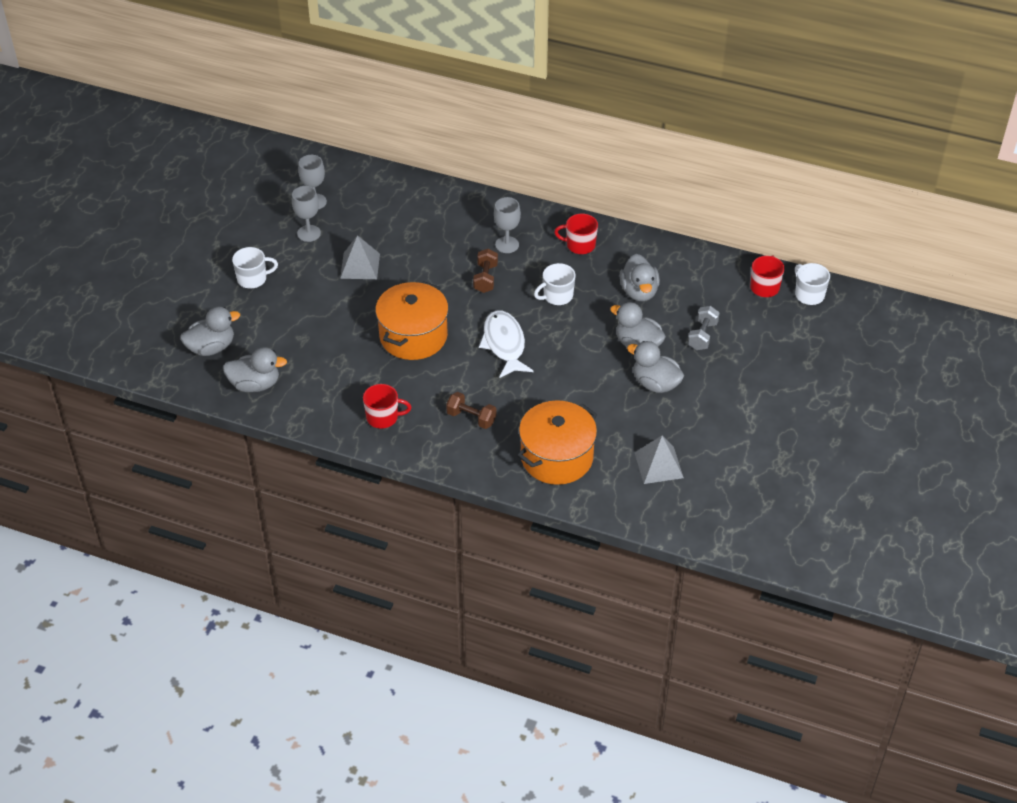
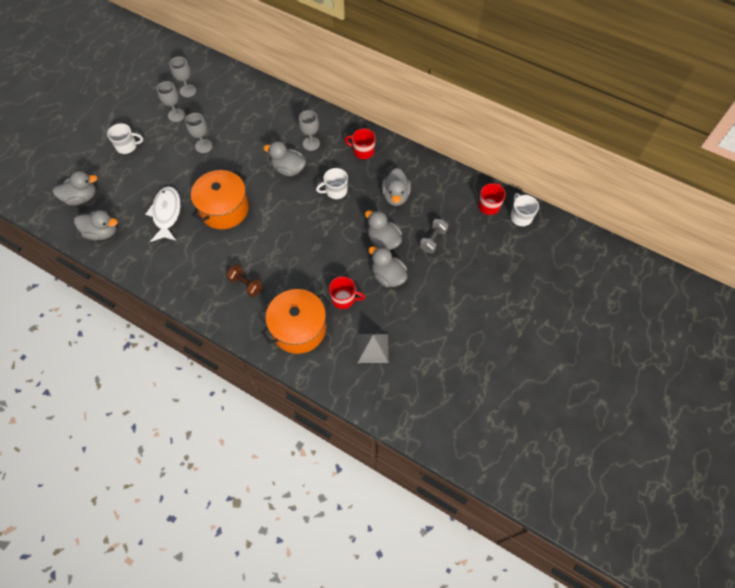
camera: 10 degrees right, 15 degrees up
(360, 266) = (203, 146): grey pyramid -> grey goblet
(383, 417) = (183, 274): red mug -> red mug (344, 299)
(485, 278) = (288, 169): brown dumbbell -> grey duck
(504, 344) = (287, 226): white fish -> white fish (167, 214)

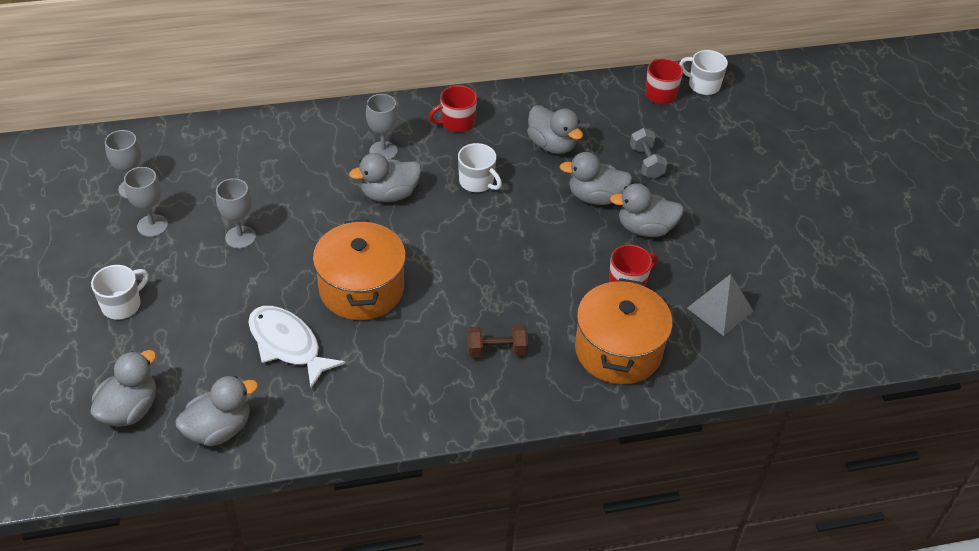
camera: 45 degrees left, 15 degrees down
(335, 191) = (477, 182): white mug -> white mug turned 75 degrees counterclockwise

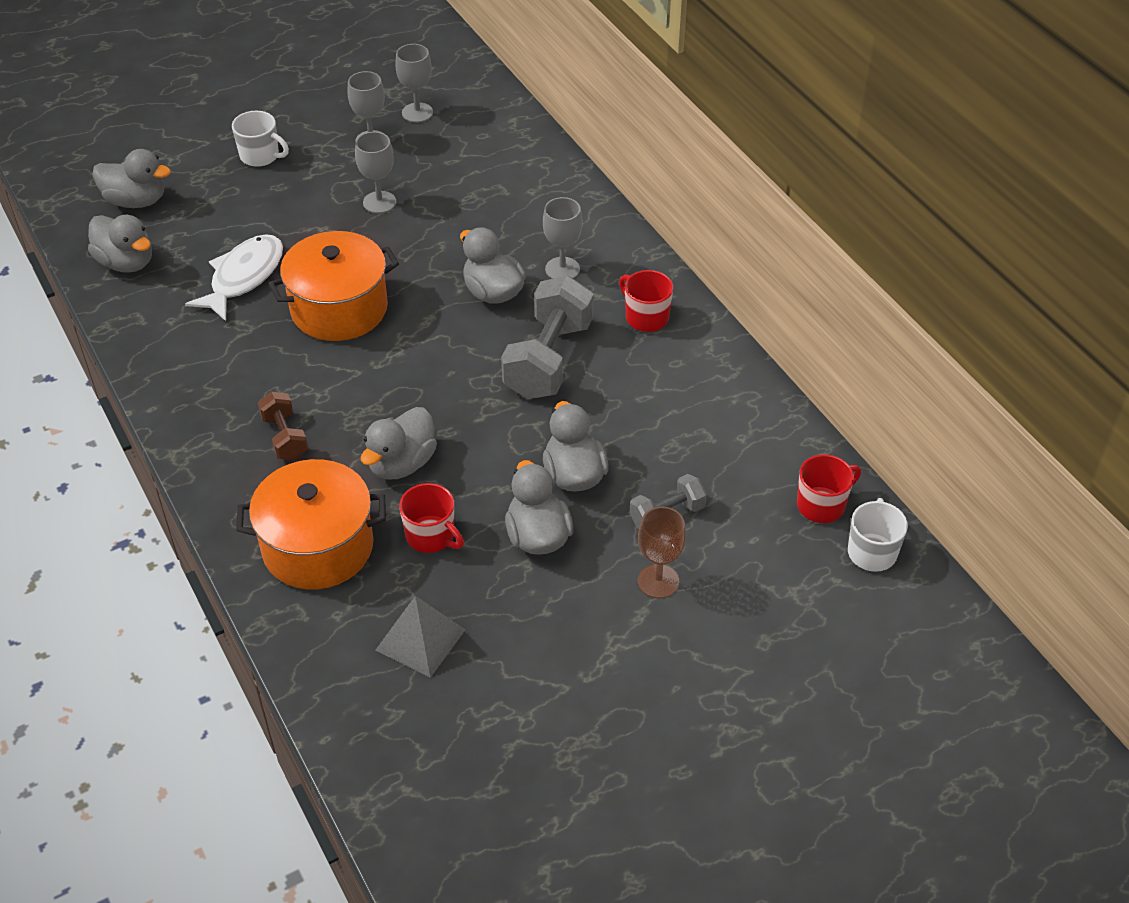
camera: 75 degrees right, 0 degrees up
(477, 182) = (548, 359): white mug -> grey dumbbell
(552, 145) = (651, 413): grey duck -> grey duck (401, 463)
(701, 181) = (658, 581): none -> brown goblet

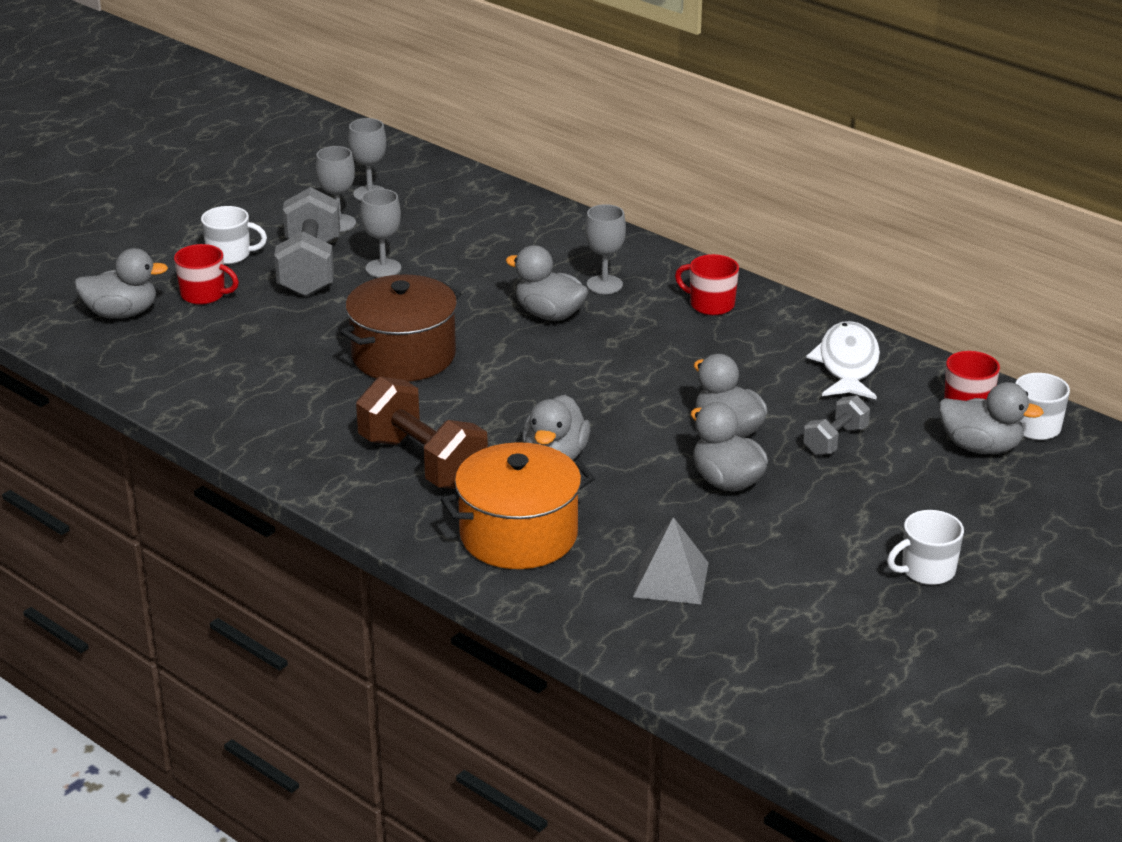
camera: 20 degrees left, 15 degrees down
(126, 262) = (149, 363): grey duck -> grey duck (980, 447)
(244, 277) = (285, 351): white fish -> white fish (847, 364)
(285, 437) = (422, 462): brown dumbbell -> brown dumbbell, size x1.87
(339, 308) = (403, 356): orange pot -> brown pot
(431, 536) = (624, 503): red mug -> red mug (204, 295)
(548, 359) = (641, 353): grey dumbbell -> grey dumbbell (310, 268)
(658, 581) = (861, 488): brown goblet -> none
(662, 701) = (926, 570): none -> white mug

